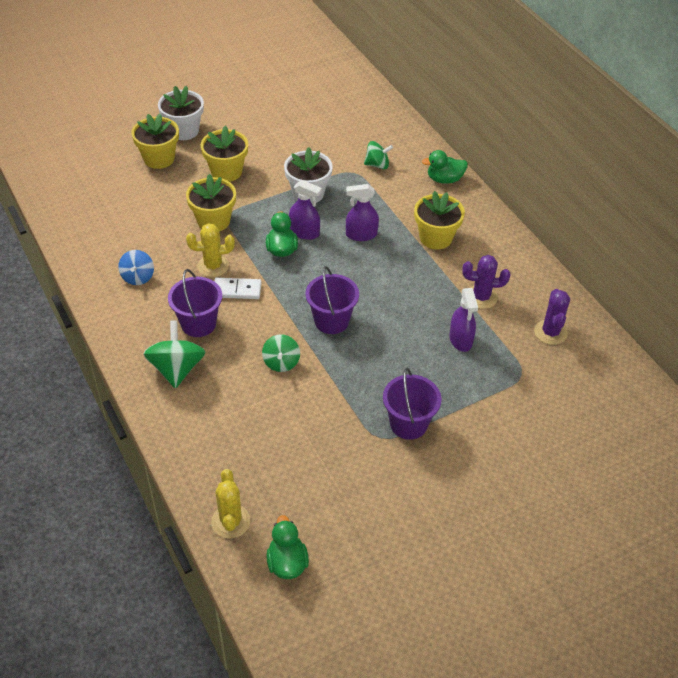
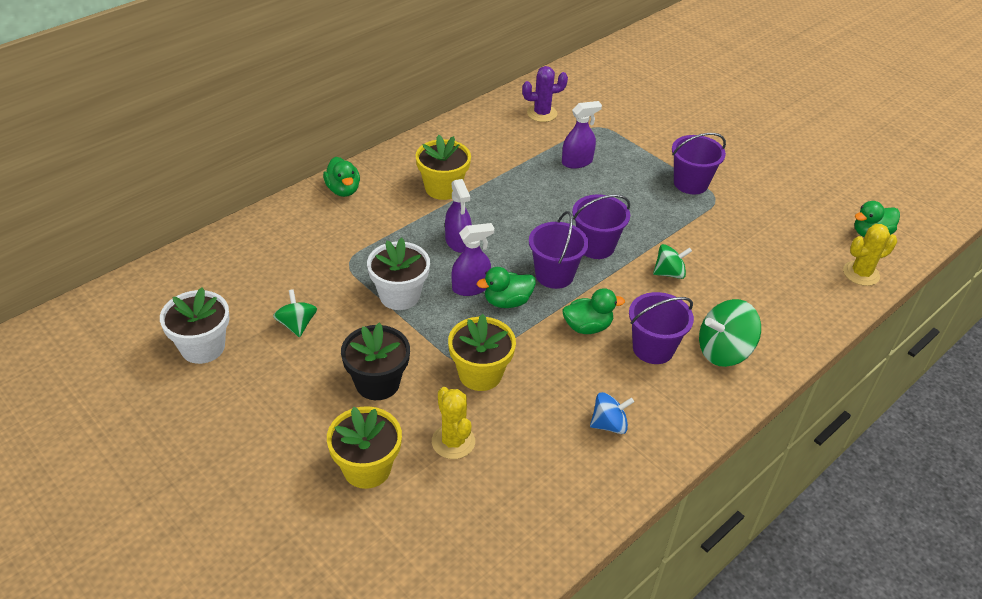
camera: 105 degrees left, 5 degrees down
(184, 131) = (292, 455): white flower pot -> white flower pot (202, 347)
(213, 266) = (559, 356): yellow cactus -> yellow cactus (453, 442)
(226, 171) = (377, 383): yellow flower pot -> black flower pot
(237, 290) = (587, 327): white domino -> green duck
(303, 284) = (554, 275): none -> purple bucket
(304, 232) = (471, 287): purple spray bottle -> purple spray bottle turned 60 degrees clockwise
(377, 165) = (329, 244): green spinning top -> green spinning top (297, 325)
(481, 297) = (516, 153): purple cactus -> none

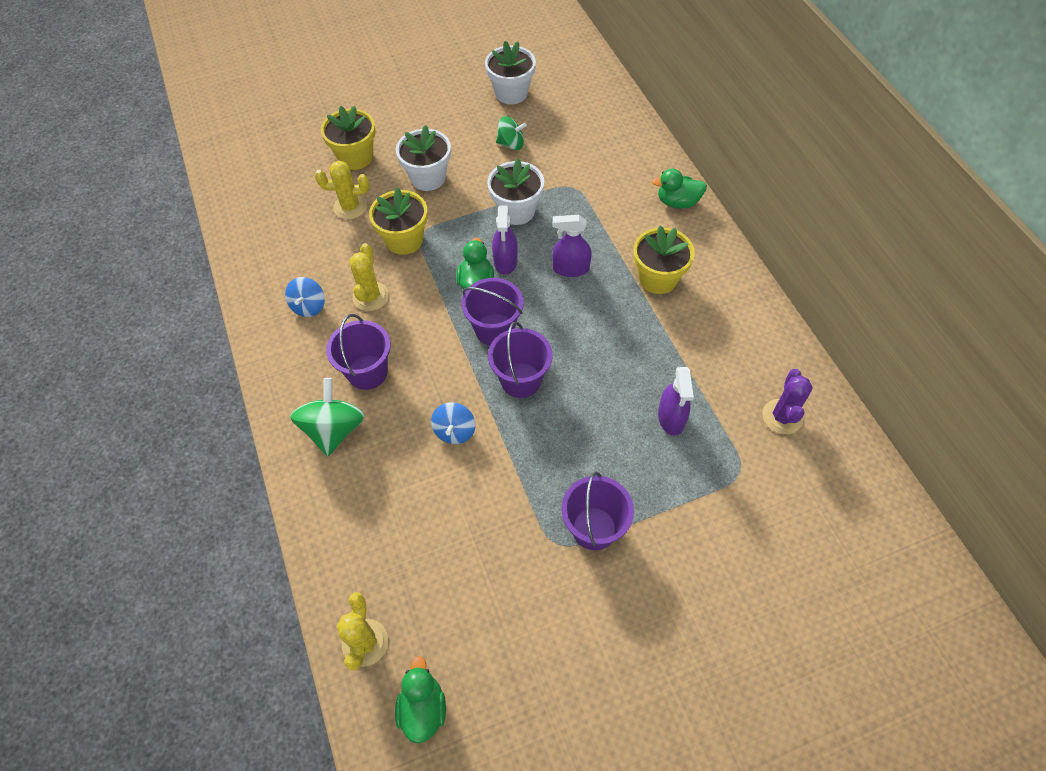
camera: 115 degrees right, 15 degrees up
(377, 383) = (428, 178): black flower pot -> white flower pot
(568, 376) = (371, 296): none -> yellow cactus
(587, 327) = (417, 331): green duck -> none
(669, 273) = (455, 431): green spinning top -> blue spinning top

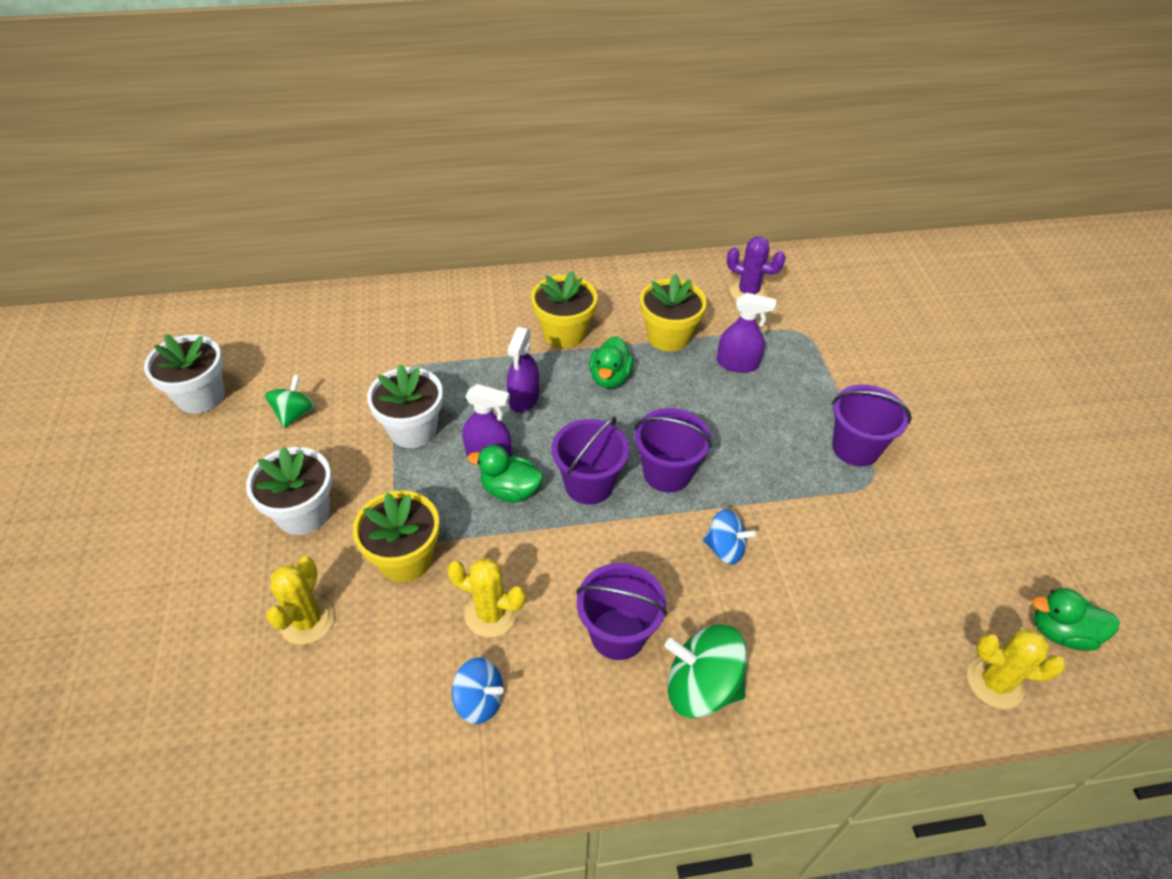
camera: 80 degrees left, 10 degrees down
(355, 157) = (205, 601): yellow flower pot -> yellow flower pot (668, 336)
(677, 202) = (467, 295): green duck -> green duck (610, 378)

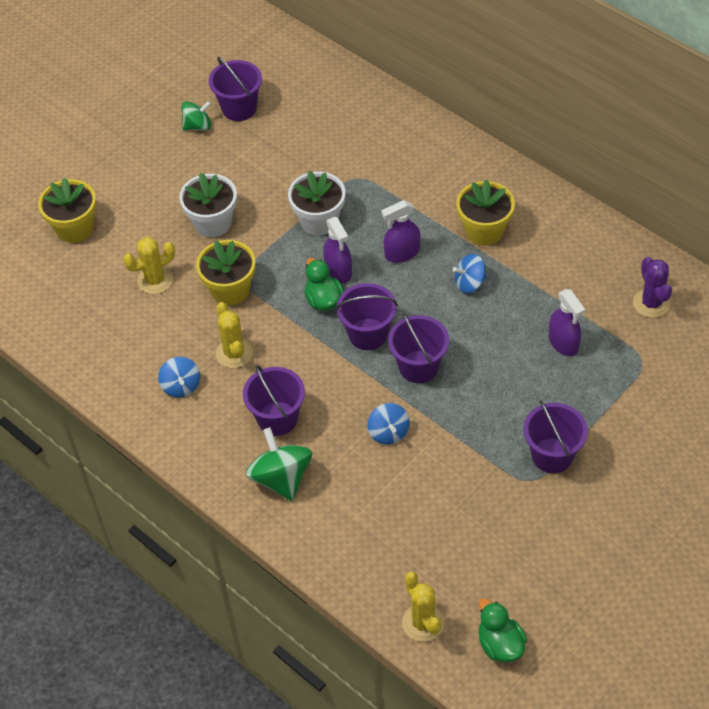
camera: 55 degrees right, 5 degrees up
(201, 396) = (239, 108): white flower pot -> purple bucket
(295, 414) = (272, 159): green spinning top -> green spinning top (197, 126)
(610, 378) = (469, 283): green duck -> blue spinning top
(668, 336) = (546, 288): yellow flower pot -> yellow flower pot (75, 228)

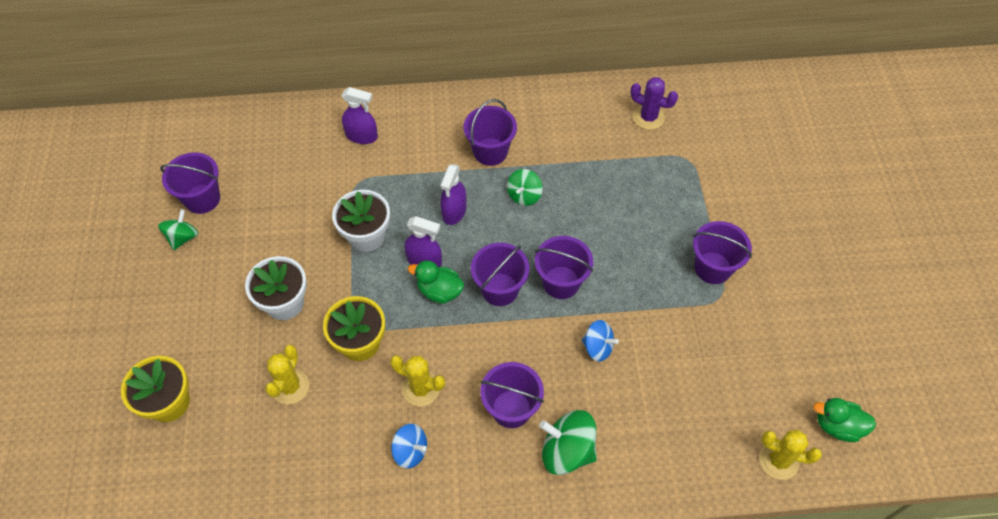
camera: 50 degrees left, 5 degrees up
(469, 283) = (524, 195): blue spinning top -> green spinning top
(484, 230) = (490, 152): yellow flower pot -> purple bucket
(563, 343) = (629, 186): purple spray bottle -> purple spray bottle (361, 136)

